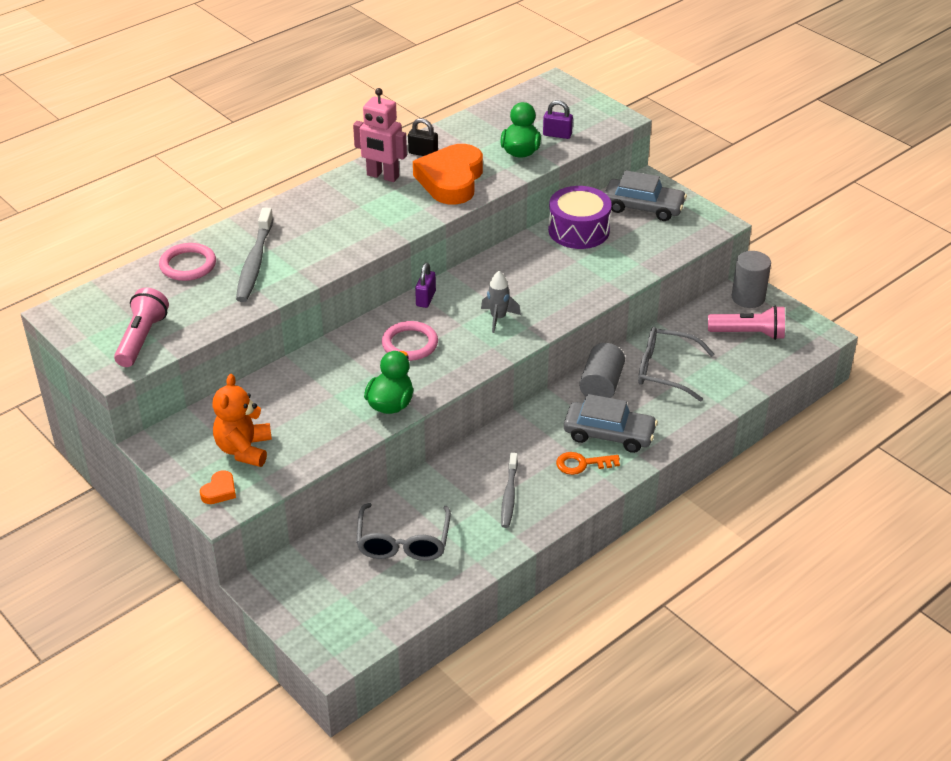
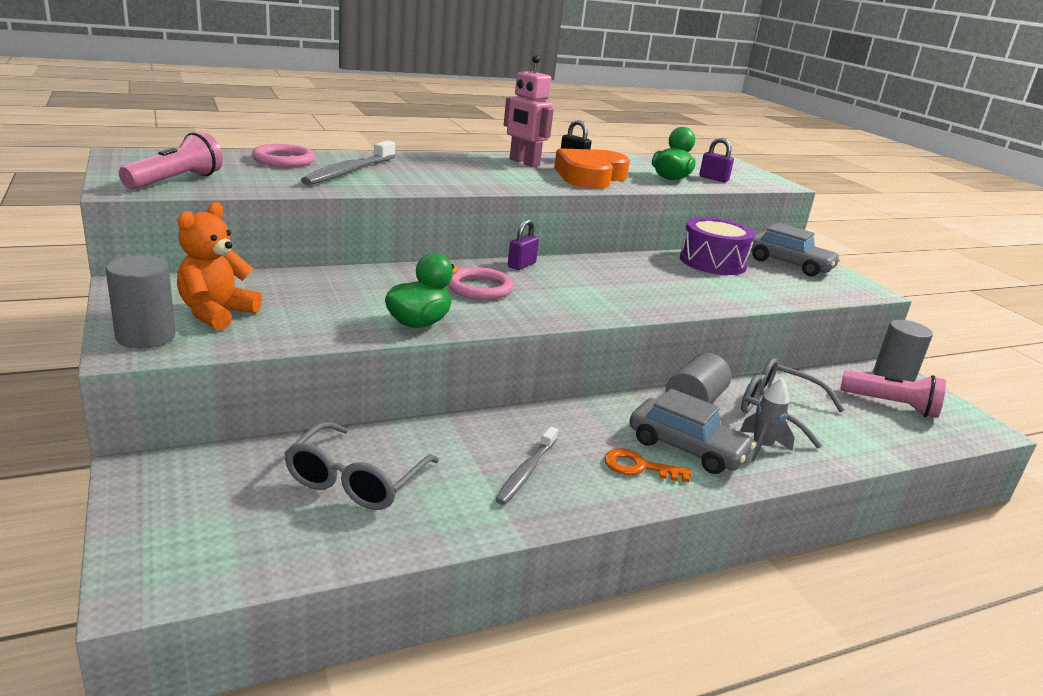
camera: 15 degrees right, 15 degrees down
(219, 491) = (146, 336): orange heart -> grey cylinder
(498, 318) = (591, 294): grey rocket -> grey rocket (761, 447)

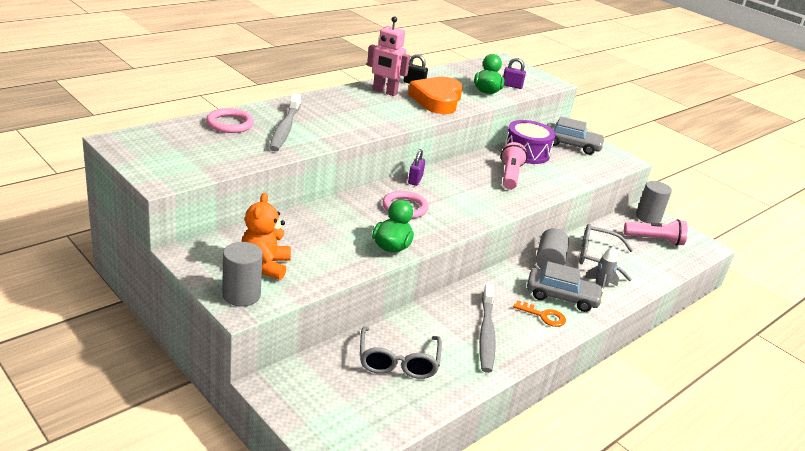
camera: 20 degrees left, 5 degrees up
(176, 181) = (186, 165): pink flashlight -> pink flashlight (510, 176)
(526, 472) = (486, 333): grey toothbrush -> grey toothbrush, size x1.52
(639, 467) = (543, 316): orange key -> orange key turned 150 degrees counterclockwise

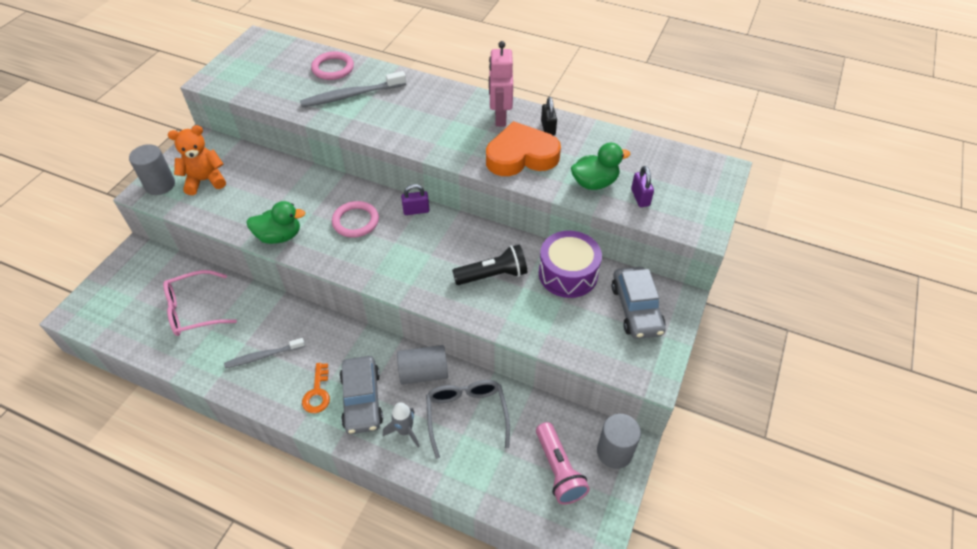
camera: 70 degrees right, 20 degrees up
(398, 362) = (194, 310): grey glasses -> pink glasses
(486, 333) = (263, 356): grey toothbrush -> grey toothbrush, size x0.66
(510, 176) = (493, 275): pink flashlight -> black flashlight

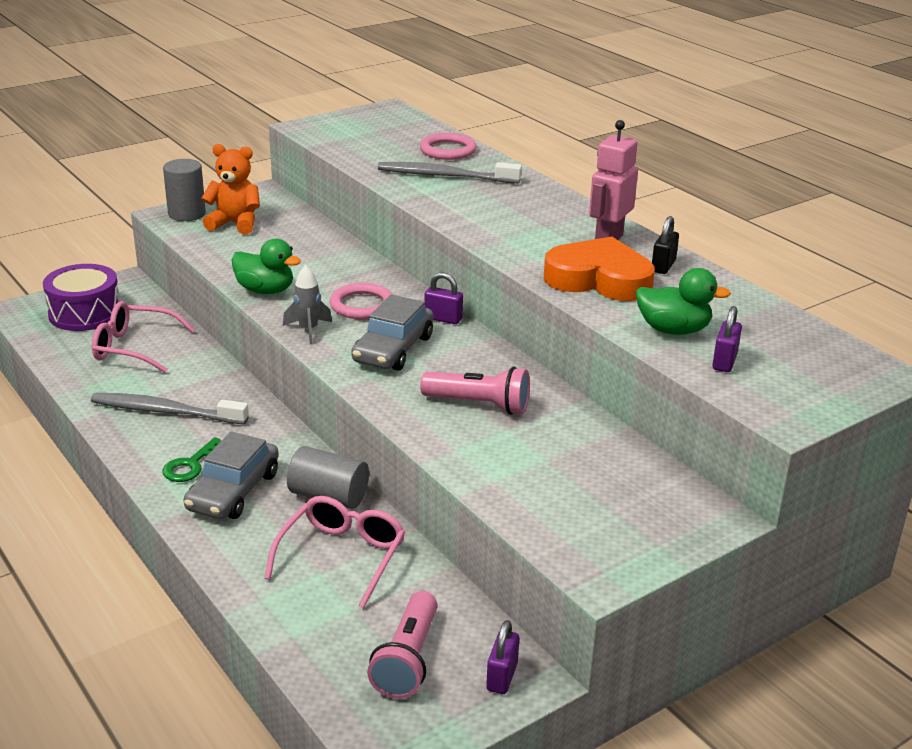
camera: 30 degrees right, 20 degrees down
(263, 356) = (165, 411): grey toothbrush -> grey toothbrush, size x1.52
(317, 393) = (191, 465): orange key -> green key
(405, 431) = (254, 539): grey rocket -> grey rocket (308, 330)
(466, 415) = (342, 556): grey glasses -> pink glasses
(493, 275) = (479, 405): black flashlight -> pink flashlight
(568, 274) = (581, 437): purple drum -> purple drum (85, 313)
(614, 452) = (502, 676): grey cylinder -> purple padlock
(636, 309) = (643, 504): grey car -> grey car (393, 349)

